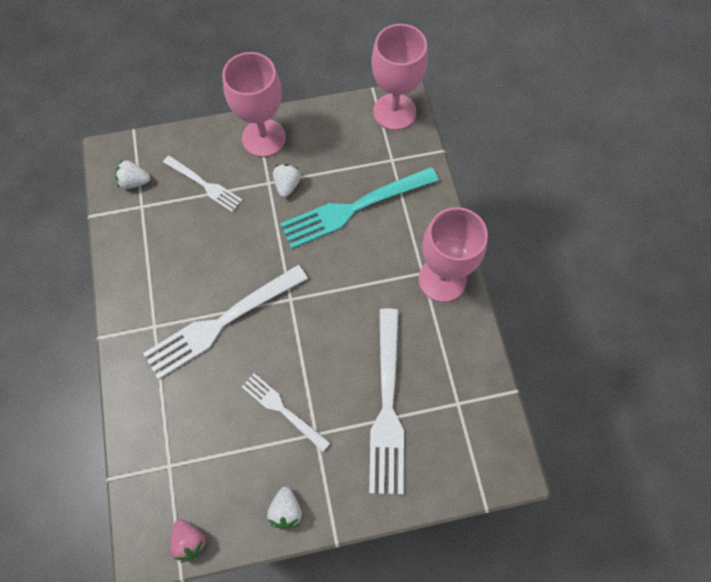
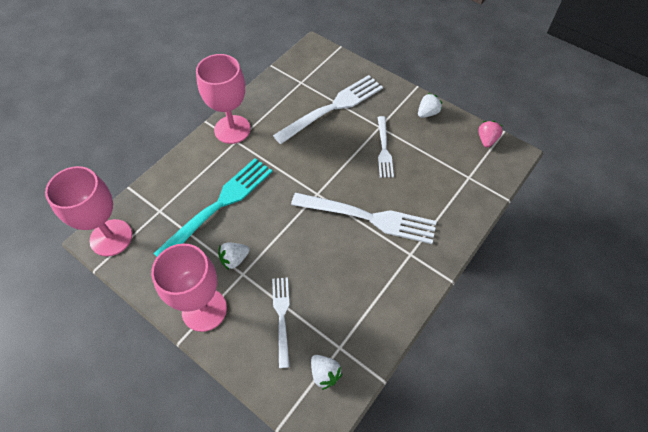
camera: 130 degrees left, 10 degrees down
(354, 208) = (219, 205): turquoise fork -> turquoise fork turned 75 degrees counterclockwise

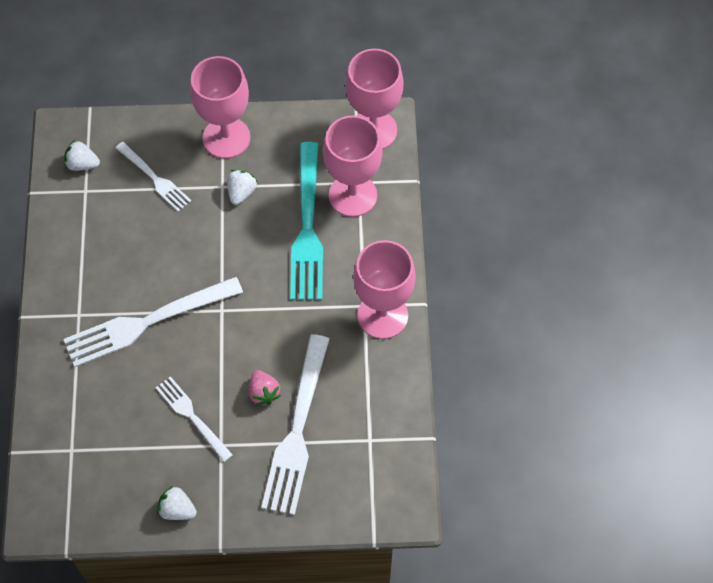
camera: 140 degrees right, 5 degrees up
(172, 205) = (352, 195): none -> pink goblet
(427, 113) = (177, 509): white strawberry -> white strawberry turned 105 degrees clockwise
(486, 140) = (80, 521): pink strawberry -> pink strawberry (263, 393)

